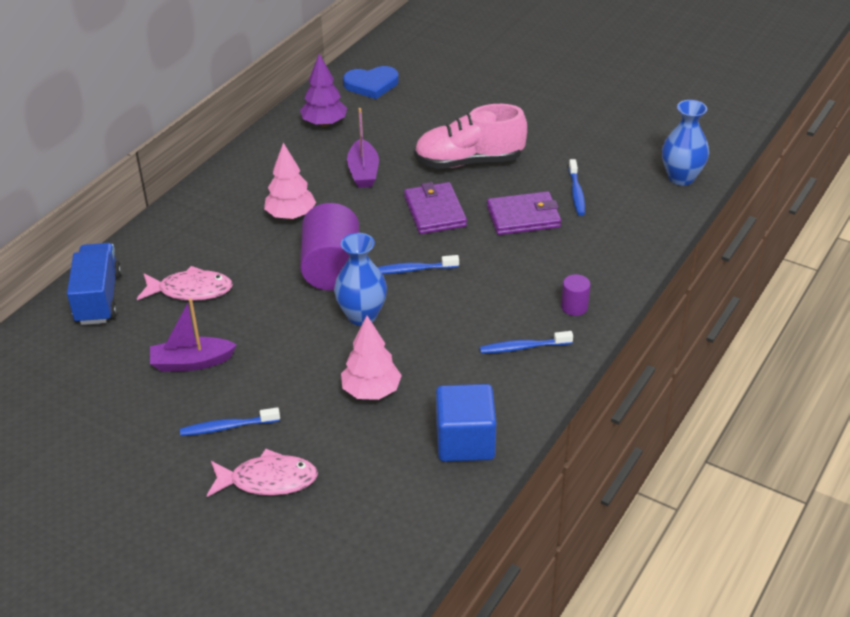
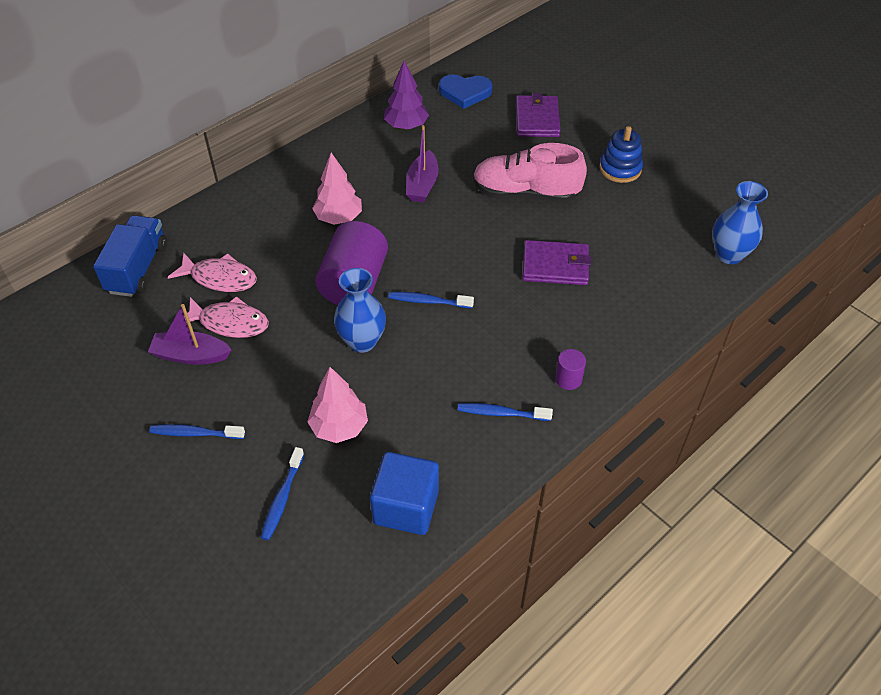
camera: 15 degrees right, 10 degrees up
(268, 480) = (208, 501): pink fish -> pink fish (230, 323)
(435, 211) = (473, 241): purple wallet -> purple wallet (537, 119)
(551, 125) = (620, 169): none -> blue stacking toy
(576, 193) = (617, 250): blue toothbrush -> blue toothbrush (282, 498)

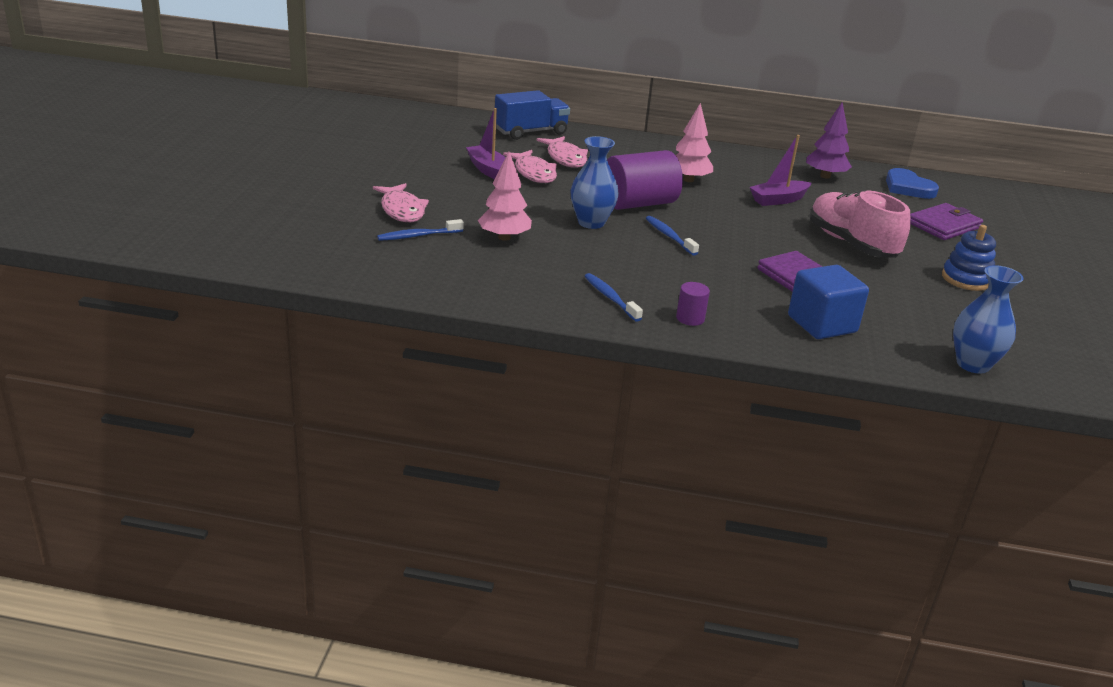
camera: 50 degrees right, 20 degrees down
(195, 433) = (430, 191): blue toothbrush -> none
(217, 482) = (402, 210): none -> pink fish
(406, 507) = (471, 283): blue cube -> blue cube (822, 324)

